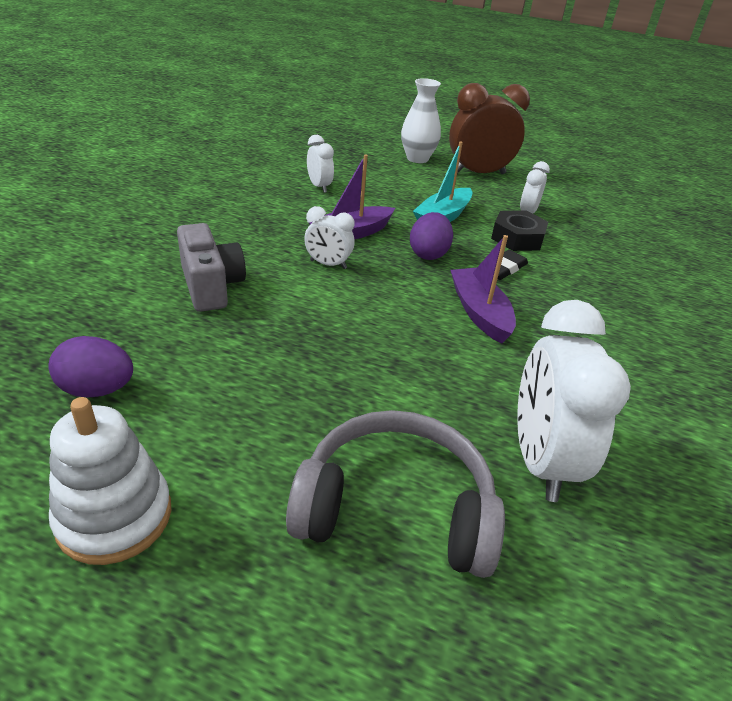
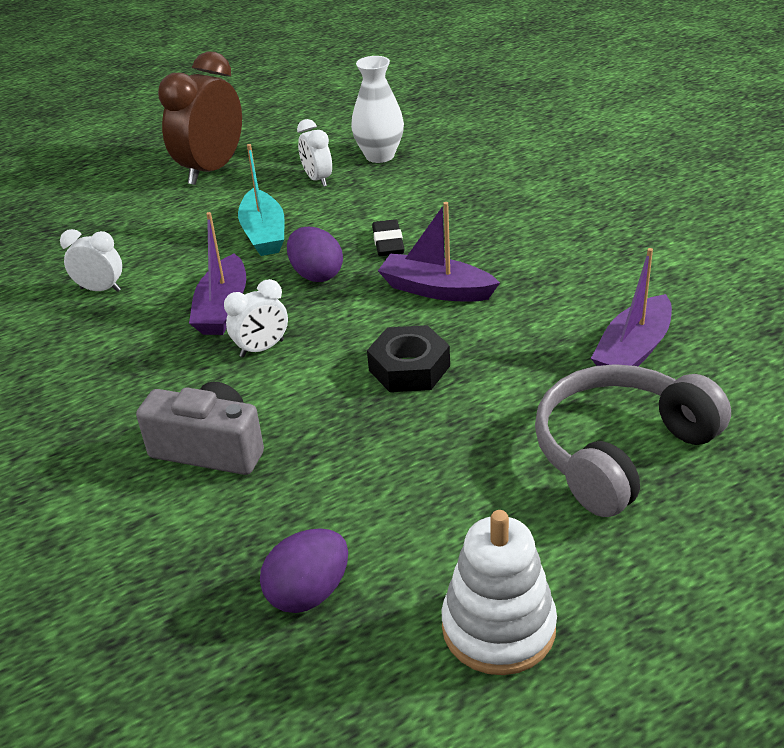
camera: 45 degrees left, 0 degrees up
(417, 158) = (129, 193): white vase -> white vase (379, 156)
(517, 238) = (351, 208): black nut -> black nut (409, 368)
(541, 461) = (633, 351): white clock -> purple boat

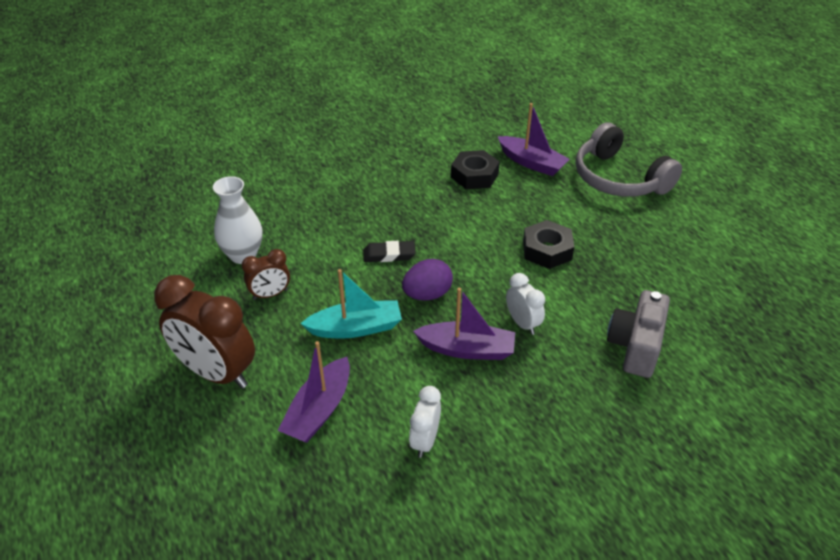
camera: 90 degrees left, 5 degrees up
(308, 593) = (747, 296): purple egg -> none
(318, 179) = (270, 294): white clock -> brown clock
(436, 290) = (458, 234): purple boat -> purple boat (319, 410)
(498, 628) = (749, 230): white stacking toy -> none
(578, 296) = (474, 175): none -> black nut

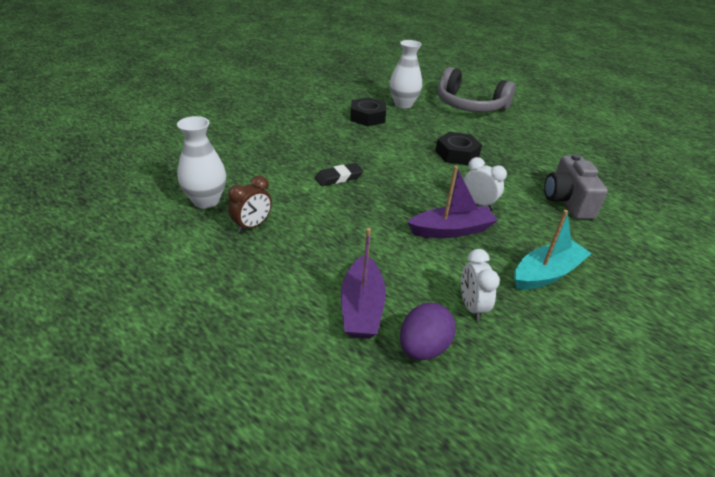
camera: 25 degrees left, 5 degrees down
(217, 373) = (239, 301): brown clock -> none
(356, 328) = (349, 235): turquoise boat -> turquoise boat (546, 273)
(427, 294) = (390, 199): purple egg -> purple egg (423, 348)
(532, 163) = (403, 104): purple boat -> white vase

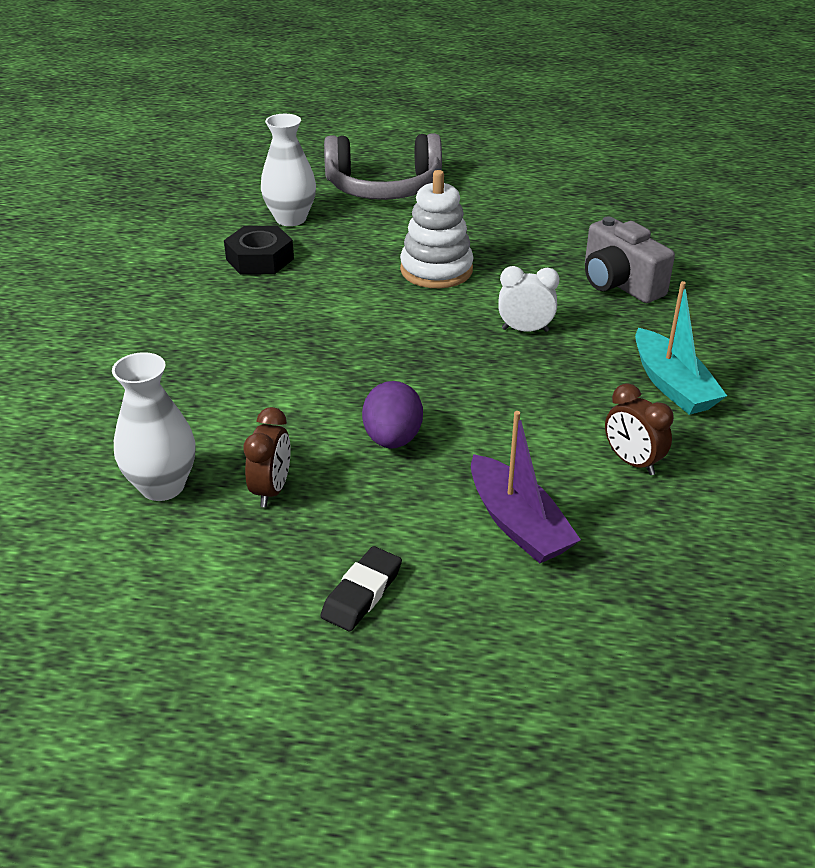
camera: 30 degrees left, 0 degrees up
(339, 177) = (316, 369): black eraser -> black eraser (362, 593)
(423, 348) = (626, 534): purple egg -> purple egg (392, 439)
(451, 230) = (526, 379): purple boat -> none
(457, 154) = (436, 270): black nut -> white stacking toy
(472, 307) = (632, 462): white clock -> brown clock
(546, 273) = (672, 385): turquoise boat -> turquoise boat turned 135 degrees clockwise

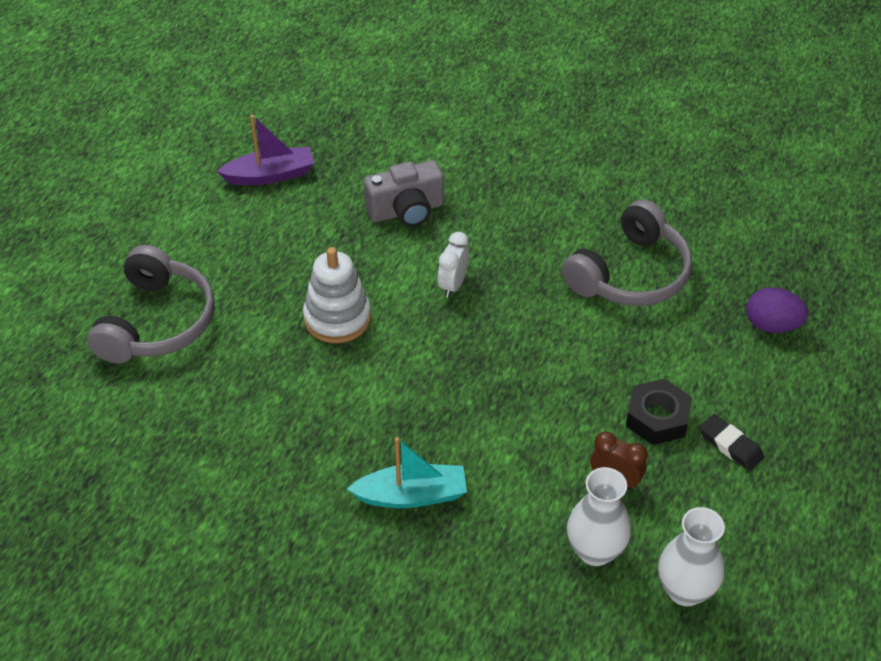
camera: 75 degrees left, 10 degrees up
(260, 259) = (261, 444): black nut -> black nut (657, 418)
(291, 219) = (188, 408): white vase -> white vase (685, 590)
(392, 439) = (572, 397): purple egg -> purple egg (772, 325)
(518, 524) = (679, 349): purple boat -> purple boat (270, 175)
(632, 462) = (630, 274): brown clock -> grey headphones
(672, 385) = (551, 226): turquoise boat -> turquoise boat (412, 495)

